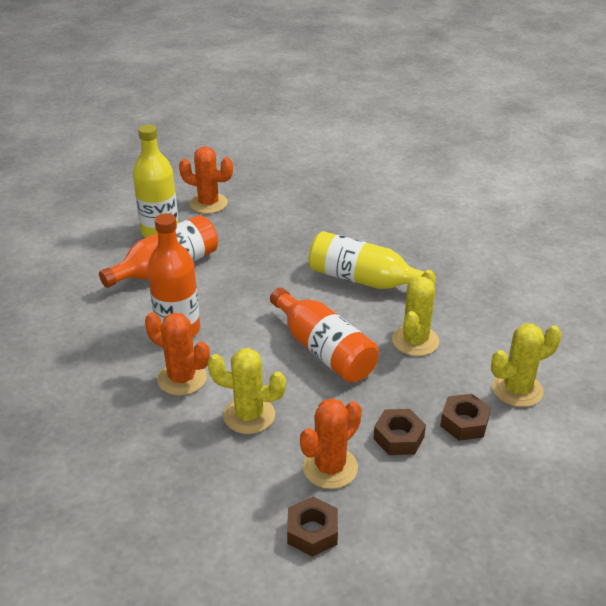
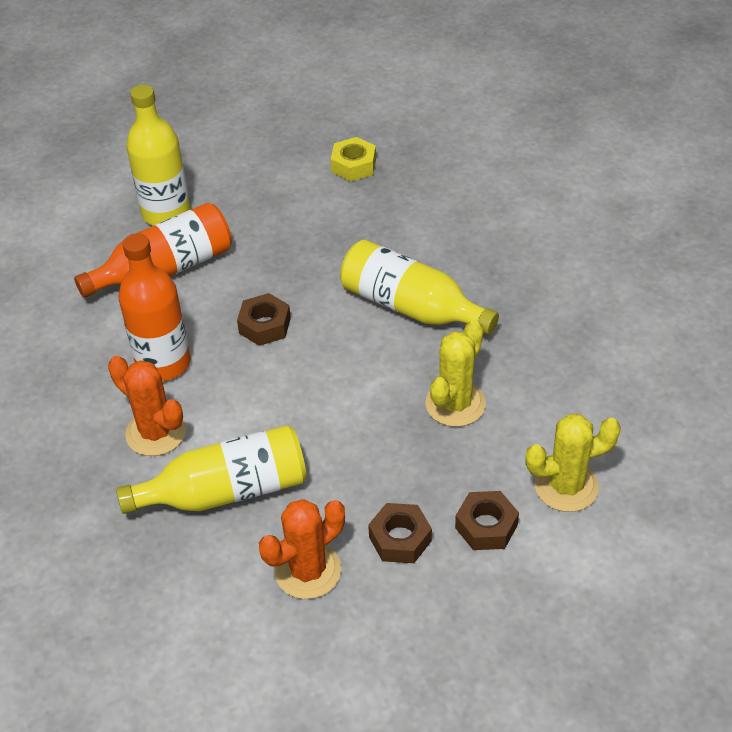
camera: 10 degrees right, 10 degrees up
(208, 203) = (236, 172): orange cactus -> none
(249, 415) = (226, 491): yellow cactus -> yellow bottle
(296, 195) = (354, 165): none -> yellow nut
(312, 532) = (269, 651): brown nut -> brown nut (265, 325)
(323, 350) = (336, 407): orange bottle -> none

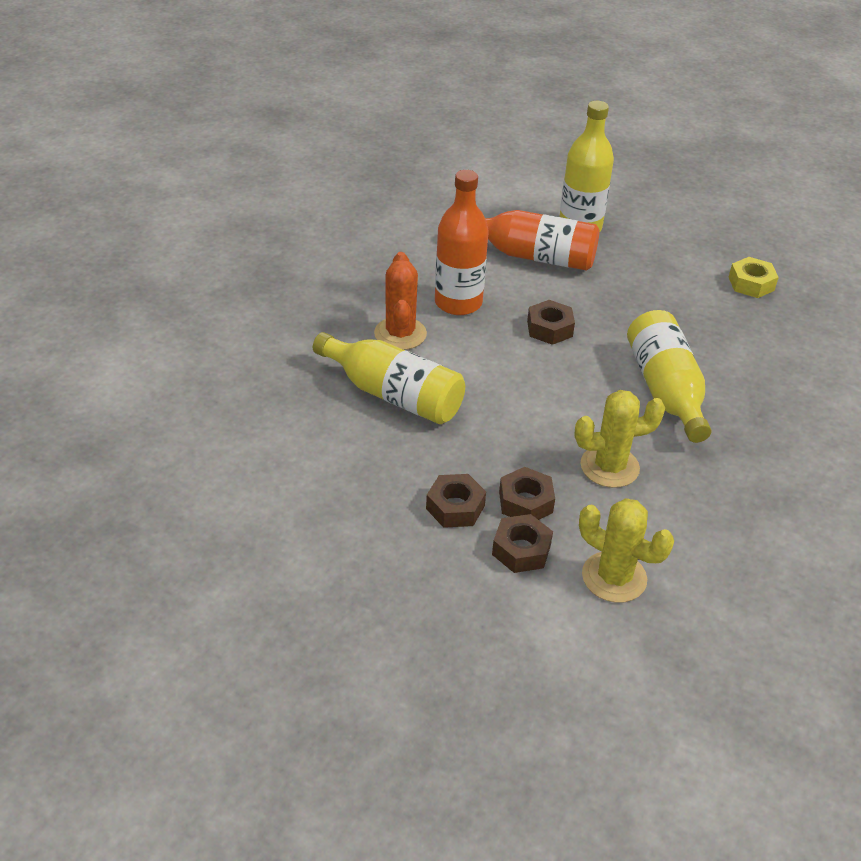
camera: 45 degrees right, 5 degrees down
(308, 571) = (375, 474): orange cactus -> none
(440, 486) = (525, 502): none -> brown nut

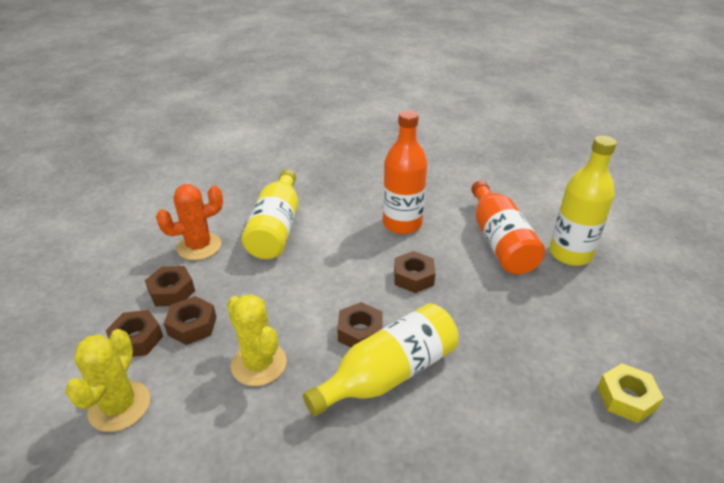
camera: 65 degrees right, 5 degrees down
(400, 334) = (343, 211): orange cactus -> orange cactus (199, 246)
(605, 389) = (360, 332): none -> brown nut

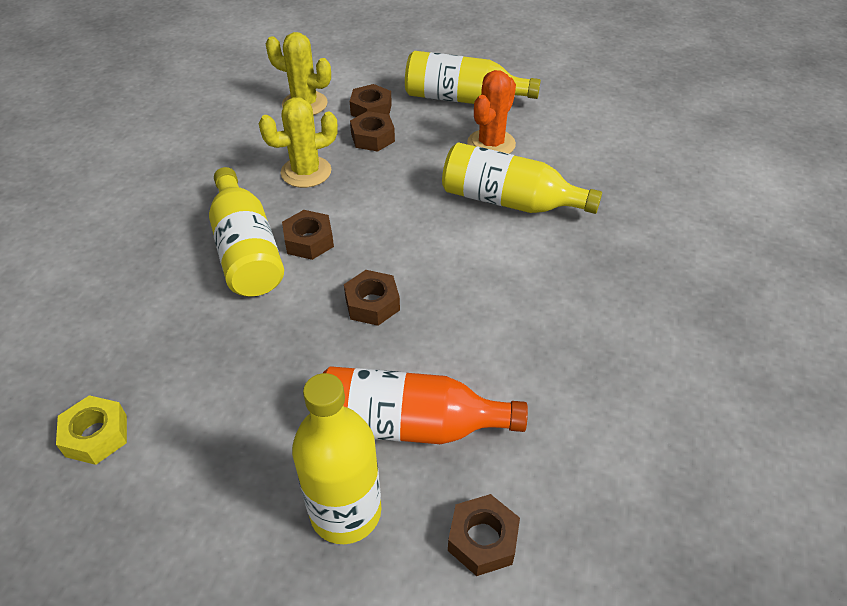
camera: 105 degrees right, 10 degrees up
(121, 274) = (463, 99): none -> yellow bottle
(172, 291) = (425, 127): brown nut -> brown nut (482, 539)
(199, 246) = (491, 144): orange cactus -> orange cactus turned 45 degrees clockwise
(402, 224) = (486, 320): orange bottle -> none

